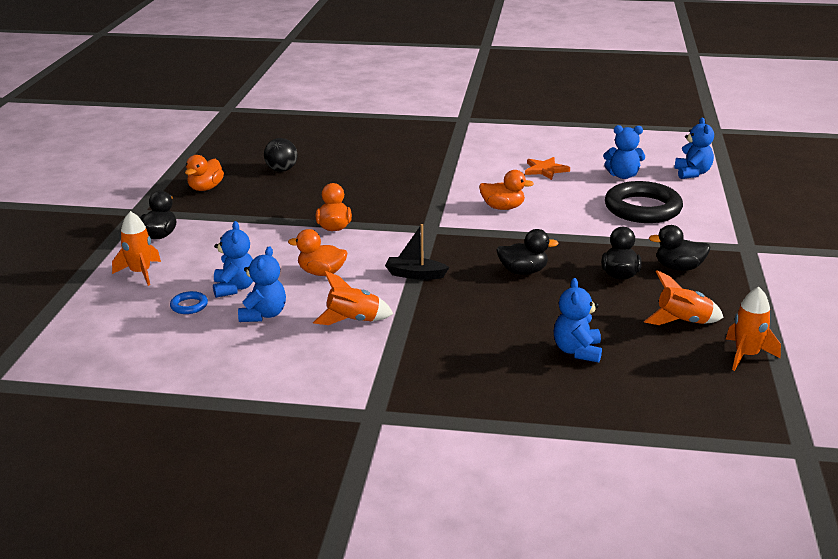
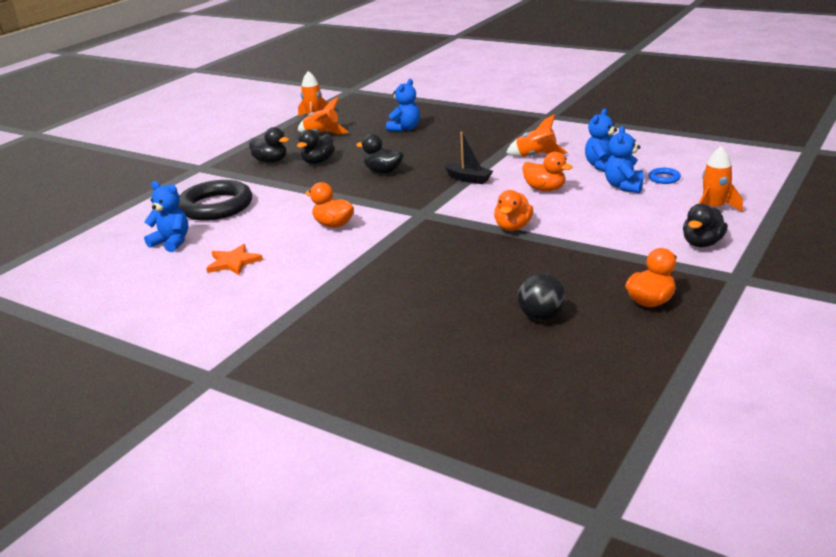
camera: 155 degrees left, 0 degrees up
(692, 173) = (106, 235): blue teddy bear -> none

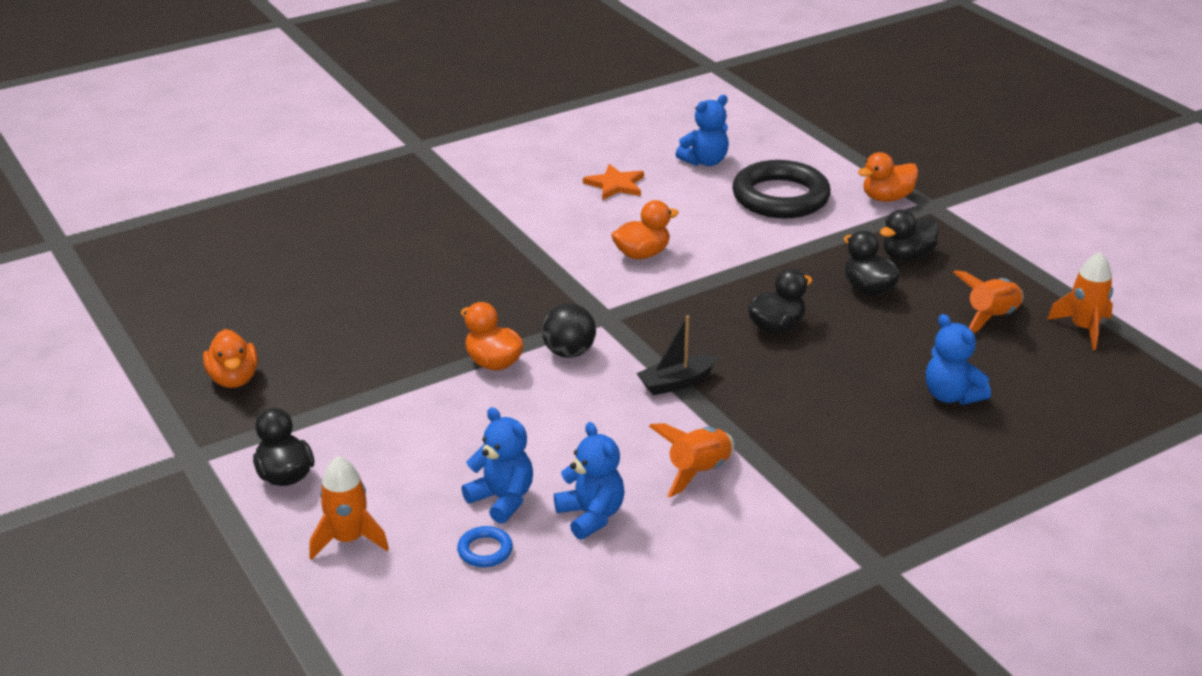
camera: 115 degrees right, 5 degrees up
(541, 316) = (297, 309): black ball -> black ball (569, 352)
(545, 189) = (572, 430): orange duck -> orange duck (887, 198)

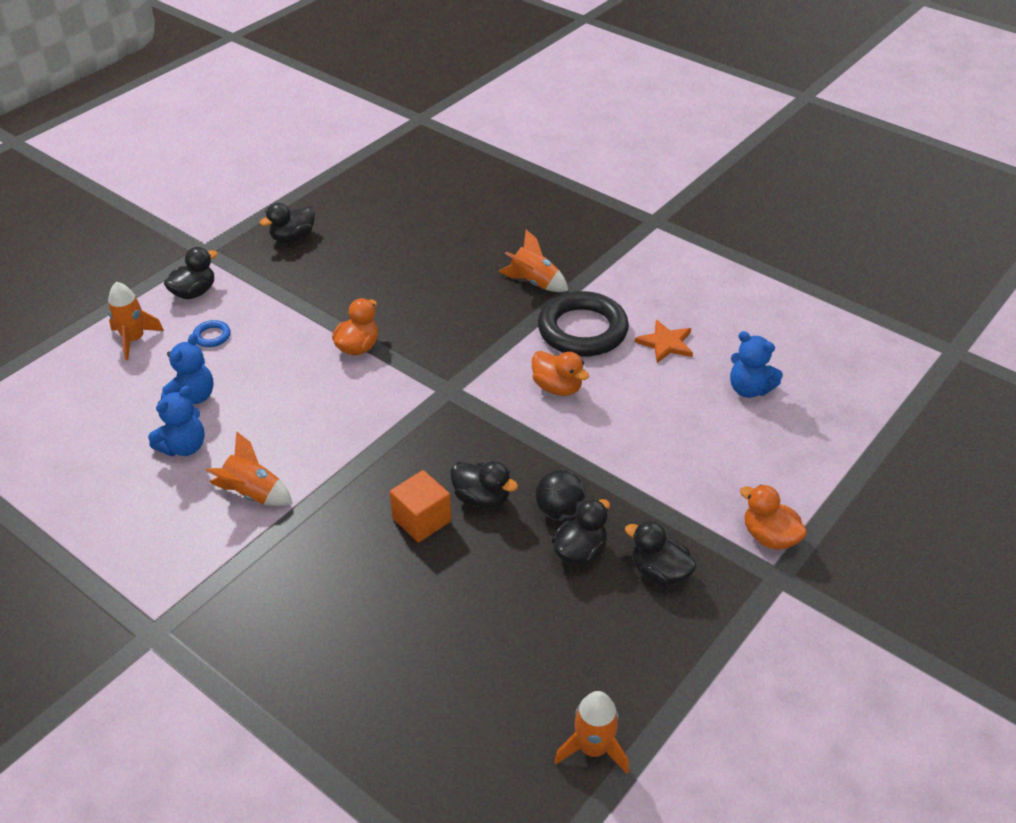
camera: 70 degrees right, 10 degrees up
(234, 379) = (293, 238): orange duck -> black duck
(485, 550) = (134, 404): blue ring -> blue ring (212, 336)
(569, 352) = (388, 382): black ball -> black ball (560, 511)
(676, 383) = (370, 453): black boat -> none
(780, 197) = (716, 455): black ring -> black ring (582, 330)
(789, 367) = (421, 520): none -> orange cube
(951, 395) = (420, 646): blue teddy bear -> none
(991, 317) = (575, 660): orange rocket -> orange rocket (534, 282)

